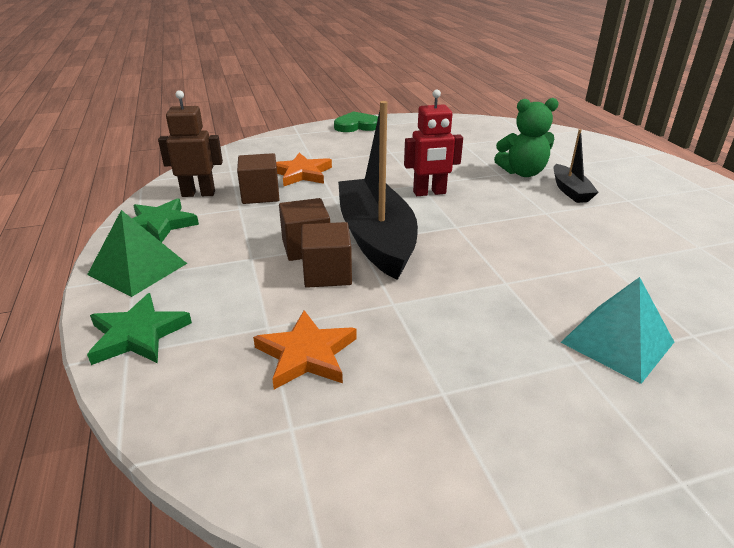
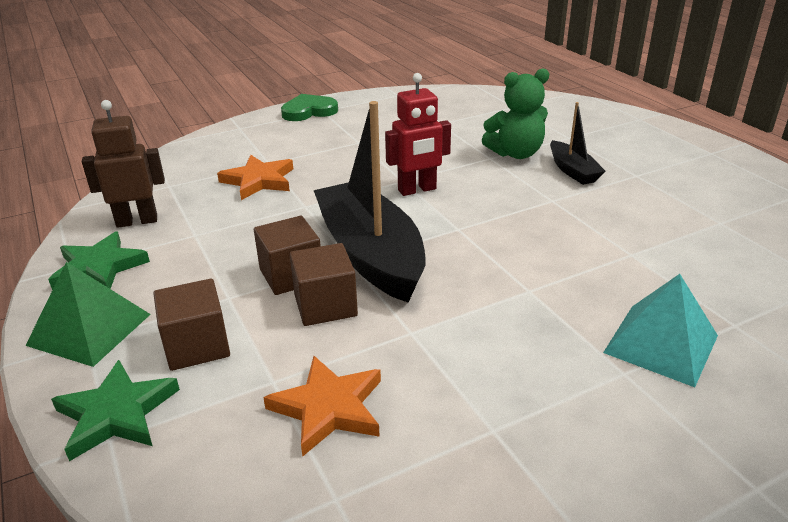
camera: 10 degrees left, 0 degrees up
(260, 195) = (216, 214): brown cube -> brown cube (197, 346)

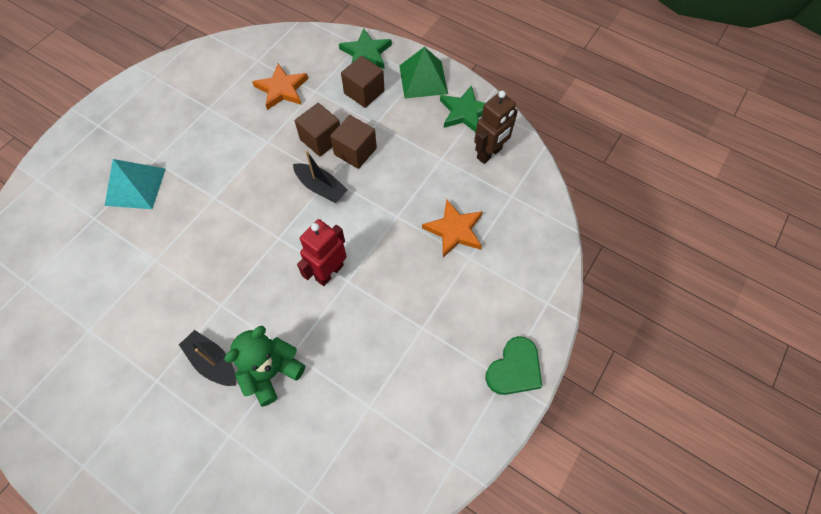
camera: 150 degrees right, 30 degrees up
(370, 254) = (321, 187): black boat -> black boat, size x0.50

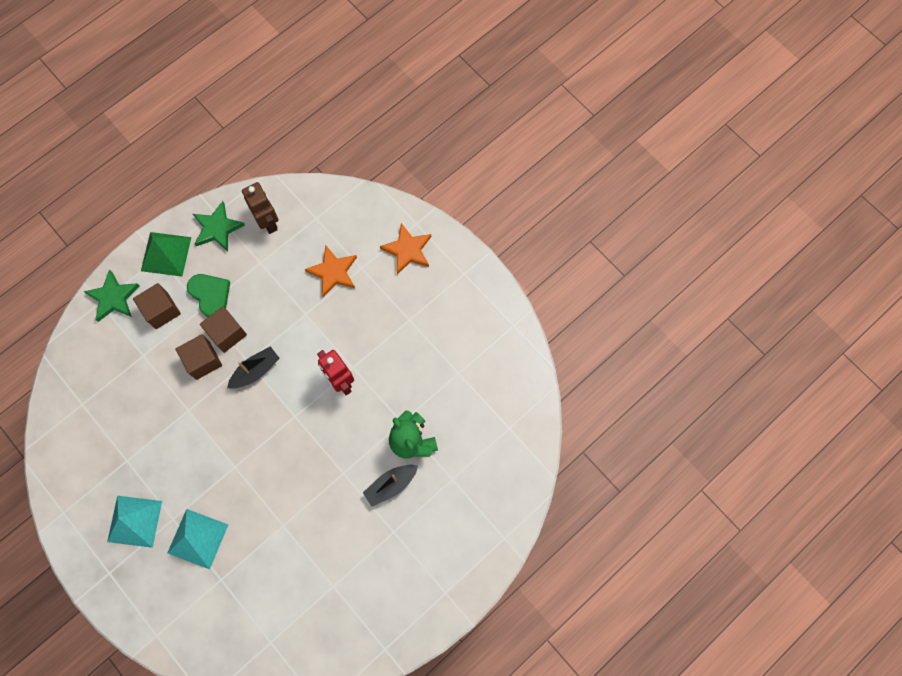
camera: 75 degrees left, 10 degrees up
(149, 131) = (135, 521): none -> turquoise pyramid
(282, 89) = (129, 386): orange star -> orange star (407, 250)
(514, 369) = (459, 263): green heart -> green heart (210, 295)

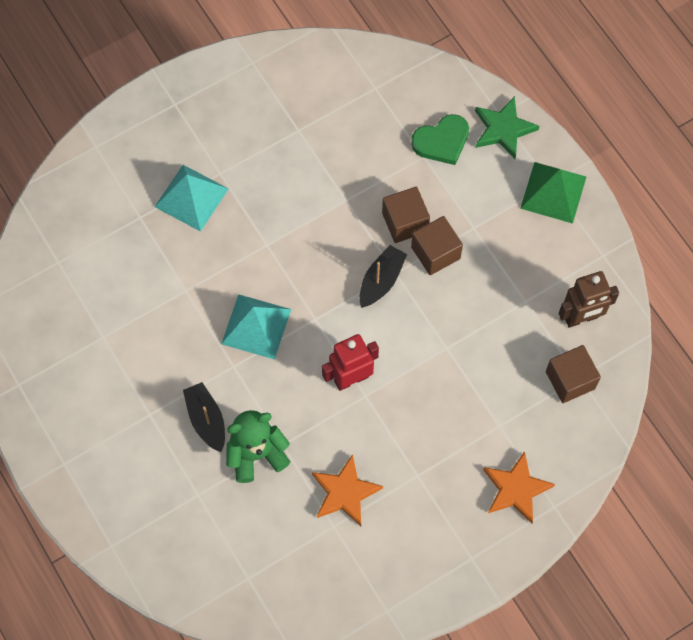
camera: 100 degrees right, 5 degrees down
(135, 521) = (226, 134): turquoise pyramid -> turquoise pyramid (256, 326)
(161, 310) = (478, 181): brown cube -> brown cube (570, 380)
(210, 295) = (490, 238): green heart -> green heart (441, 141)
(217, 228) = (580, 255): green star -> none
(255, 371) = (381, 280): black boat -> black boat turned 120 degrees counterclockwise
(333, 272) = (498, 389): orange star -> orange star (345, 492)

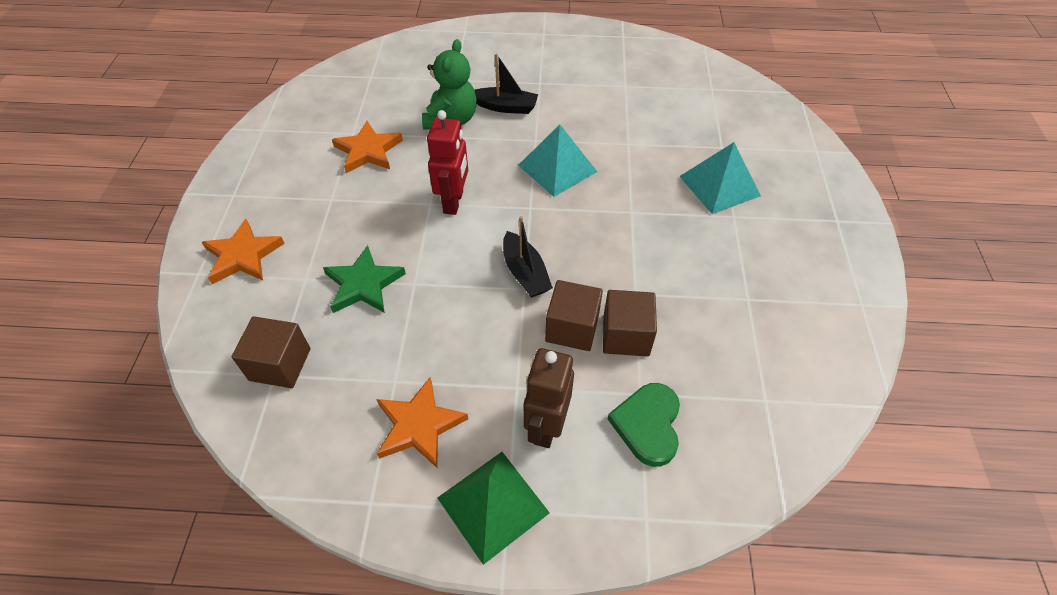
camera: 125 degrees right, 15 degrees down
(435, 253) = (516, 334): brown cube -> brown cube (626, 336)
(503, 129) = (620, 507): green star -> green star (363, 284)
(541, 264) = (419, 425): none -> orange star
(581, 318) = (326, 422): brown robot -> brown robot (546, 426)

